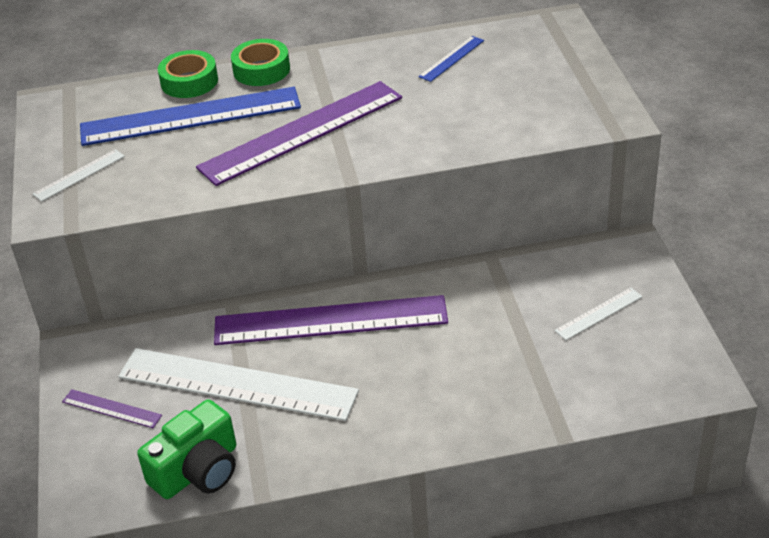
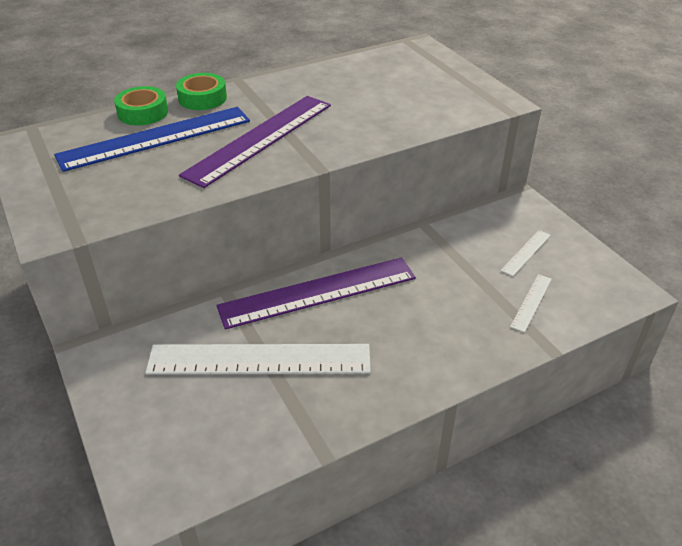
camera: 20 degrees left, 0 degrees up
(79, 175) = (69, 195): white ruler -> white ruler (531, 302)
(111, 408) = (149, 403): purple ruler -> none
(198, 470) = (255, 445): green camera -> none
(451, 58) = (354, 76): blue ruler -> none

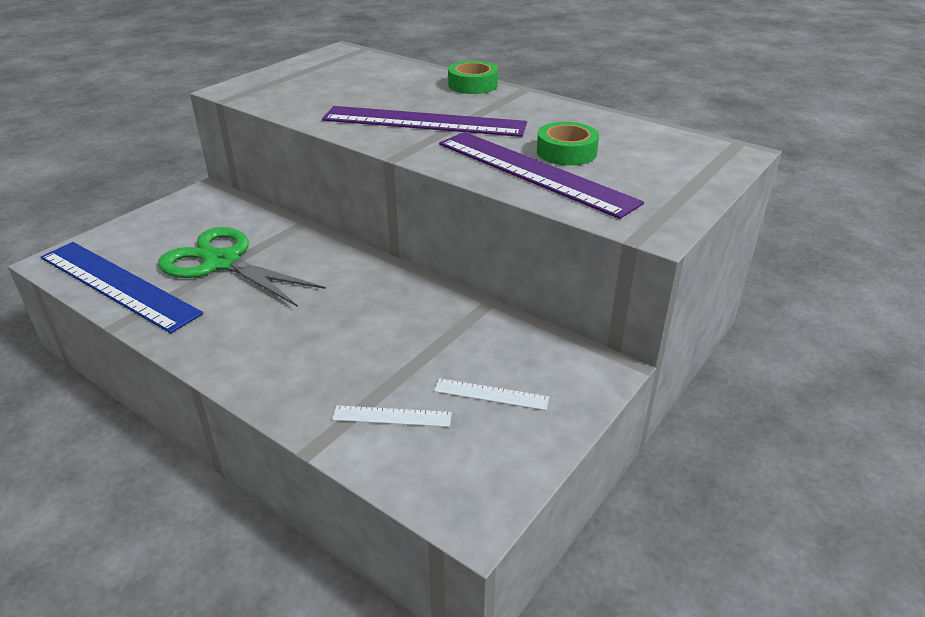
camera: 65 degrees right, 5 degrees down
(143, 112) = (423, 72): green tape -> green tape (566, 152)
(155, 138) = (387, 86): blue ruler -> blue ruler (118, 284)
(259, 359) = (222, 262): white ruler -> green scissors
(318, 292) = (328, 267): purple ruler -> purple ruler (534, 172)

